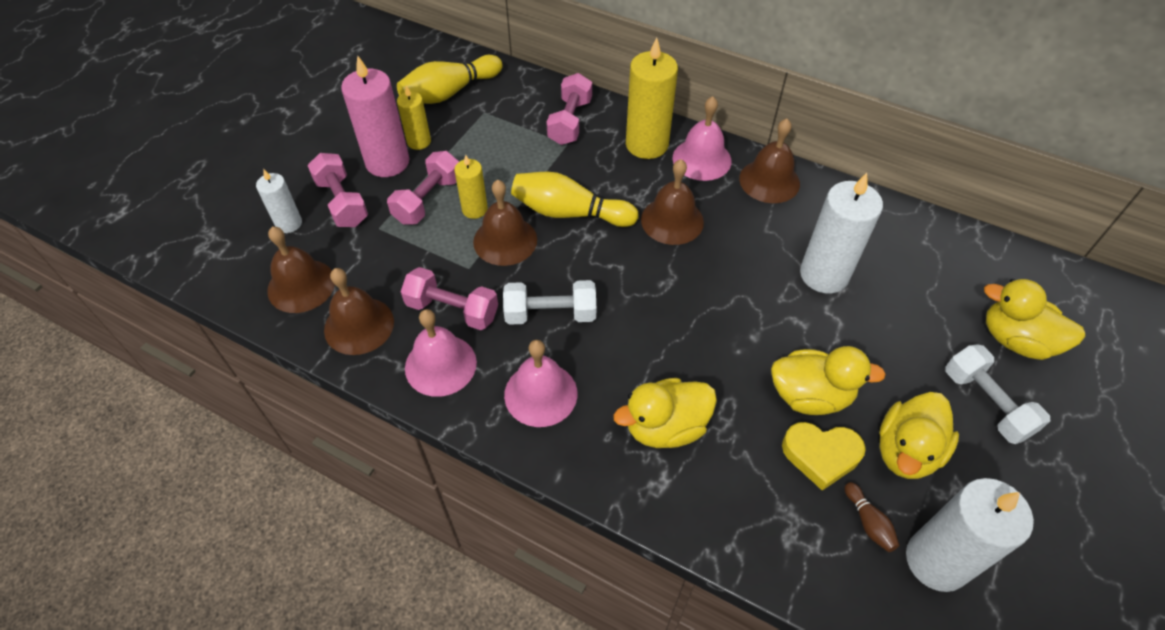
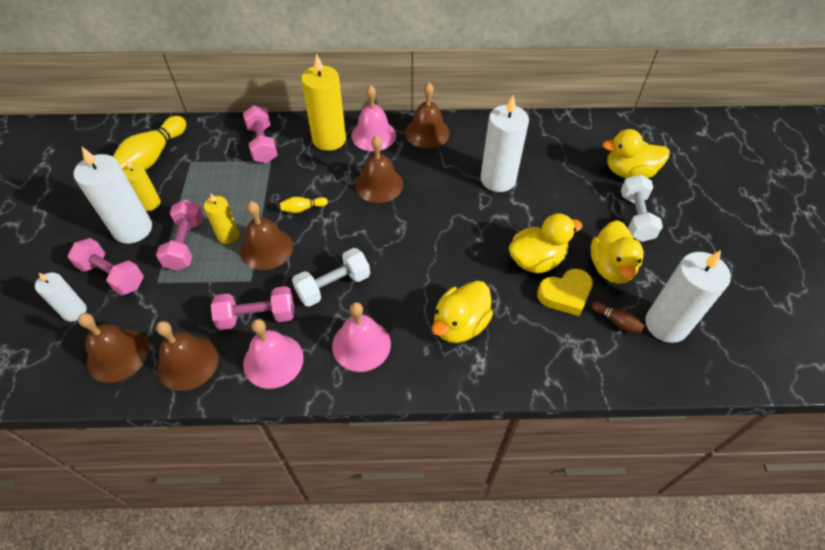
camera: 30 degrees left, 0 degrees up
(387, 162) = (133, 229): pink candle -> white candle
(569, 213) = (303, 209): yellow bowling pin -> yellow bowling pin, size x0.46
(986, 403) = (636, 217): white dumbbell -> white dumbbell turned 60 degrees clockwise

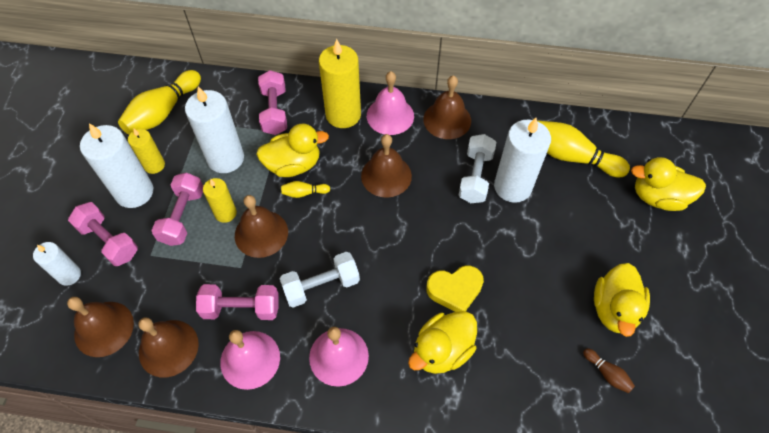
camera: 10 degrees right, 5 degrees up
(536, 260) = (535, 289): yellow duck -> yellow duck (293, 165)
(545, 149) = (571, 157): none -> yellow bowling pin
(565, 294) = (558, 333): yellow heart -> yellow heart (455, 290)
(636, 217) = (654, 253): white dumbbell -> white dumbbell (475, 177)
(666, 324) = (660, 385): white candle -> white candle (225, 158)

